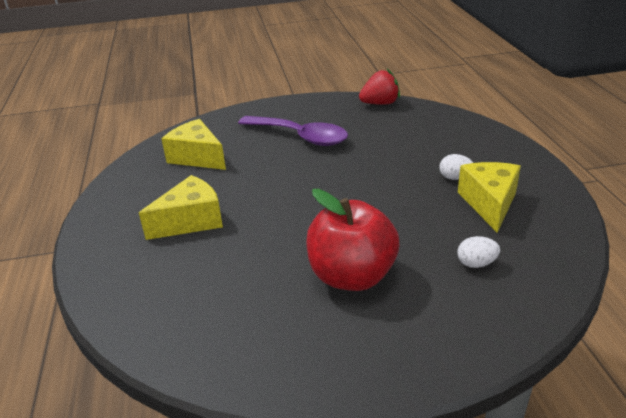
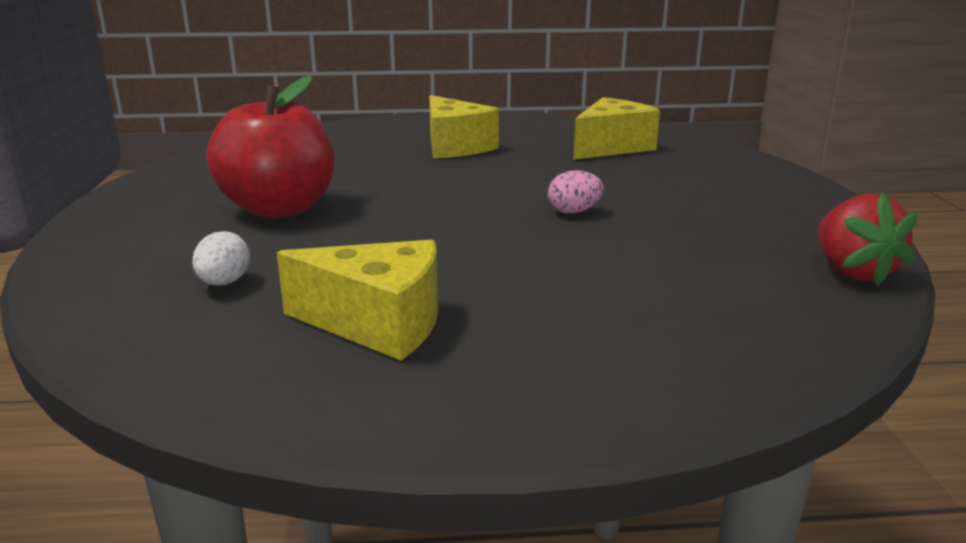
camera: 95 degrees right, 10 degrees down
(300, 137) = (675, 199): purple spoon -> none
(327, 164) = (574, 211): none -> pink egg
(455, 178) = (490, 305): white egg -> none

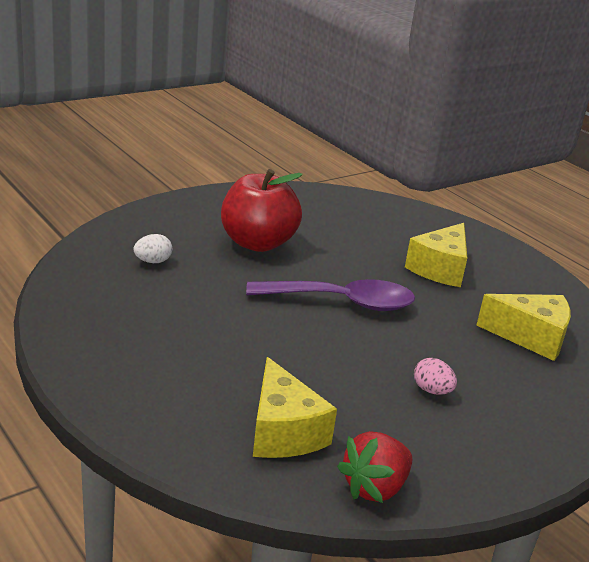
camera: 55 degrees right, 5 degrees up
(379, 323) = (146, 318): yellow cheese -> yellow cheese (283, 431)
(472, 199) = (342, 302): none -> purple spoon
(574, 211) = (364, 347): pink egg -> pink egg (432, 390)

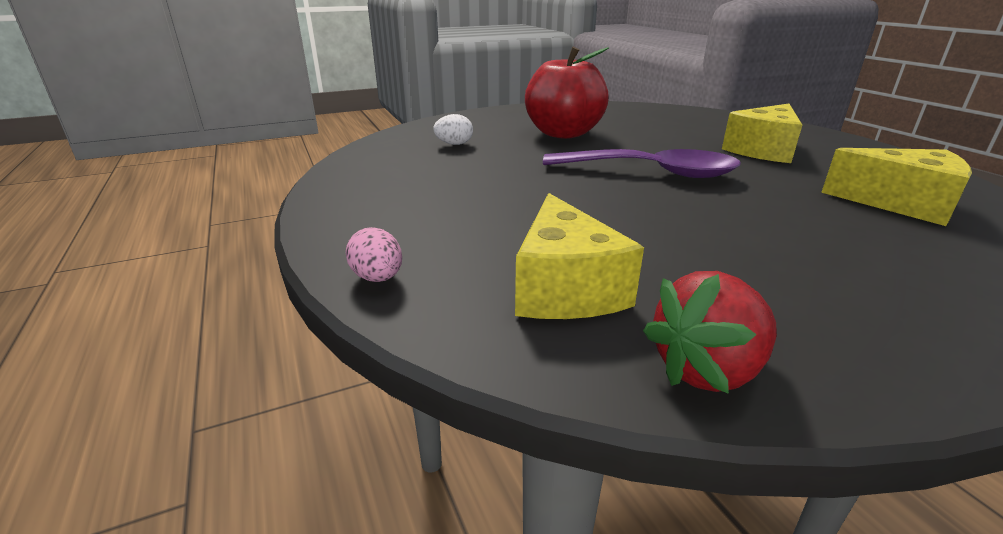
camera: 15 degrees right, 0 degrees up
(432, 390) = (778, 251): pink egg -> pink egg (378, 278)

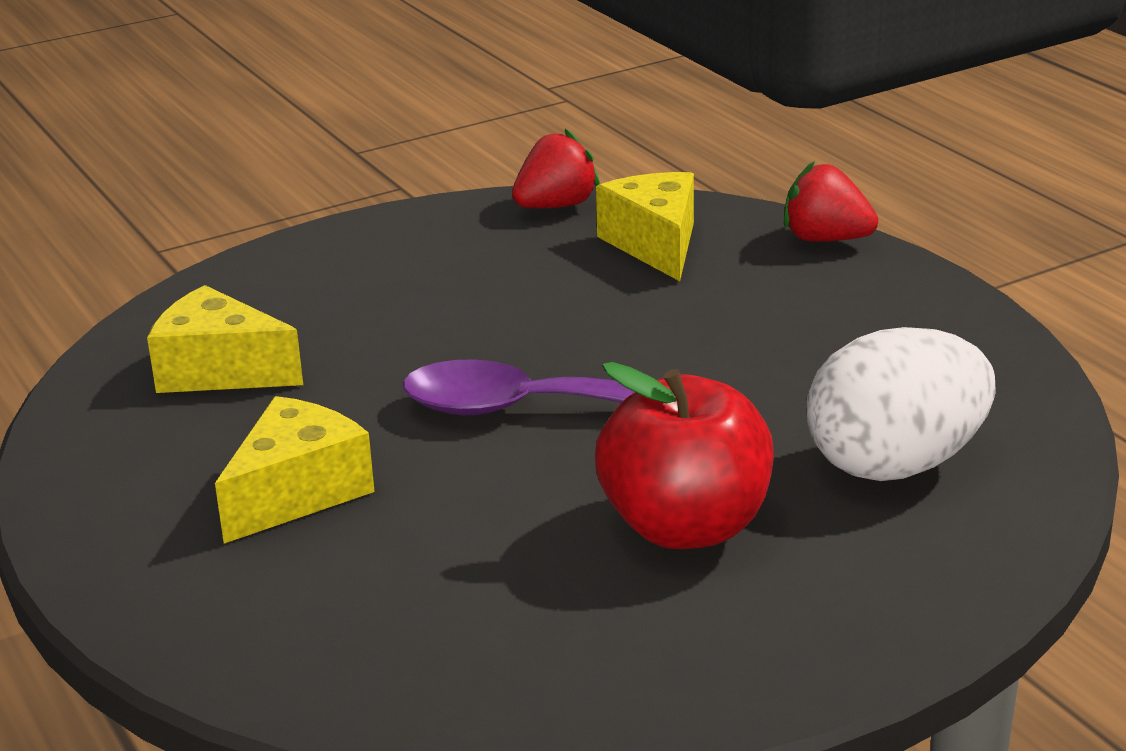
camera: 175 degrees right, 0 degrees up
(378, 278) = (825, 239): pink egg -> red strawberry
(454, 144) = (895, 465): white egg -> white egg, size x2.50

